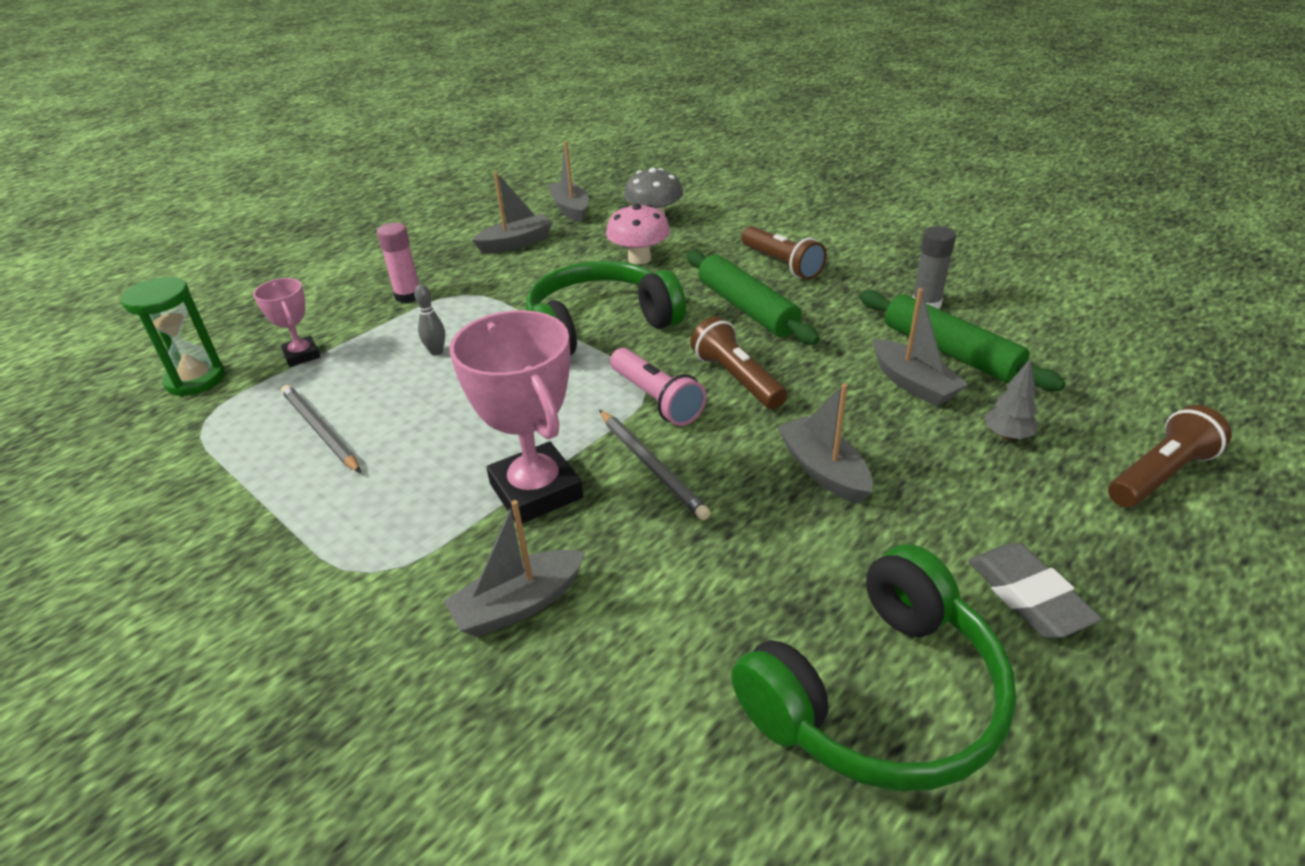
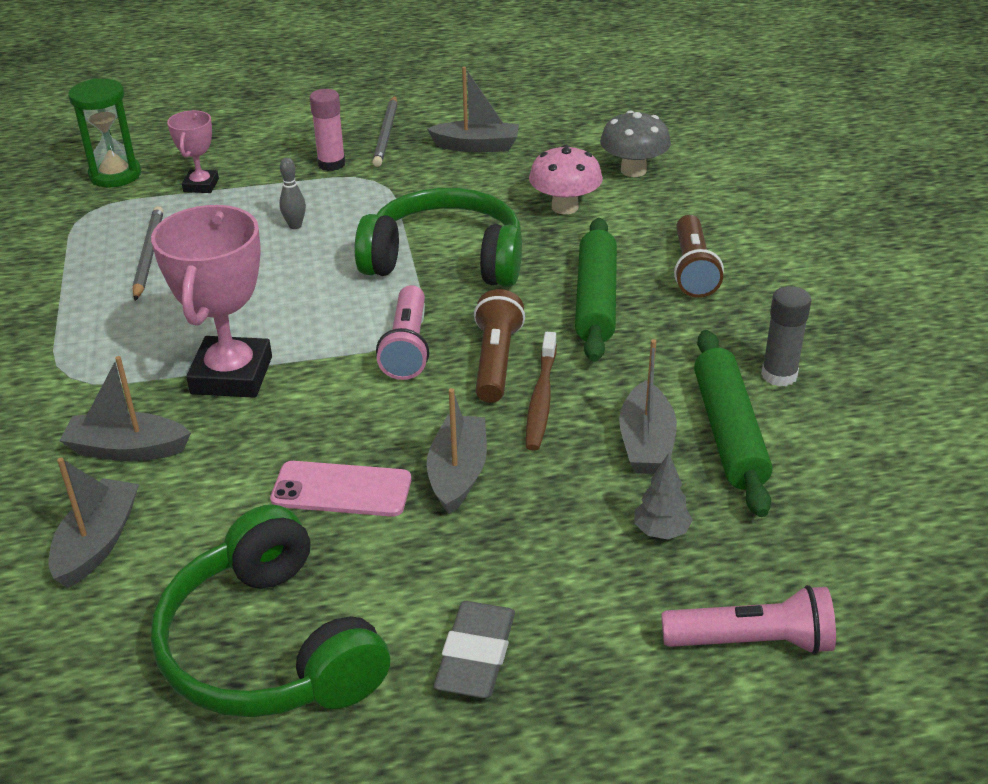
camera: 35 degrees right, 0 degrees up
(570, 209) = (569, 128): grey boat -> grey boat (97, 543)
(651, 465) = (334, 399): grey pencil -> grey pencil (386, 134)
(755, 531) = (341, 490): none -> pink phone
(805, 389) = (541, 399): none -> brown toothbrush
(879, 697) = (269, 647): green headphones -> green headphones turned 60 degrees clockwise
(1160, 475) = (752, 642): brown flashlight -> pink flashlight

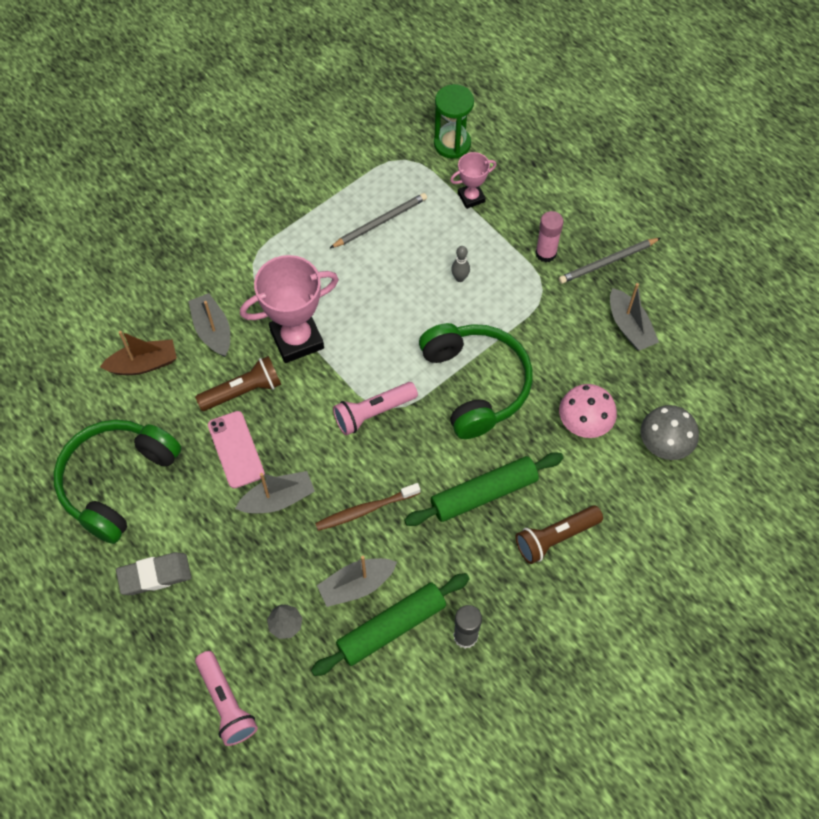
camera: 60 degrees right, 25 degrees up
(97, 543) = (143, 364): grey boat -> brown boat
(496, 361) = (387, 468): brown flashlight -> brown flashlight (243, 391)

